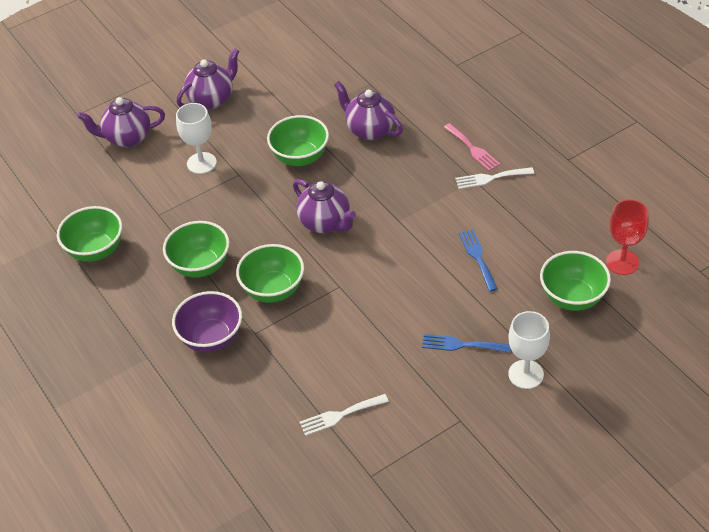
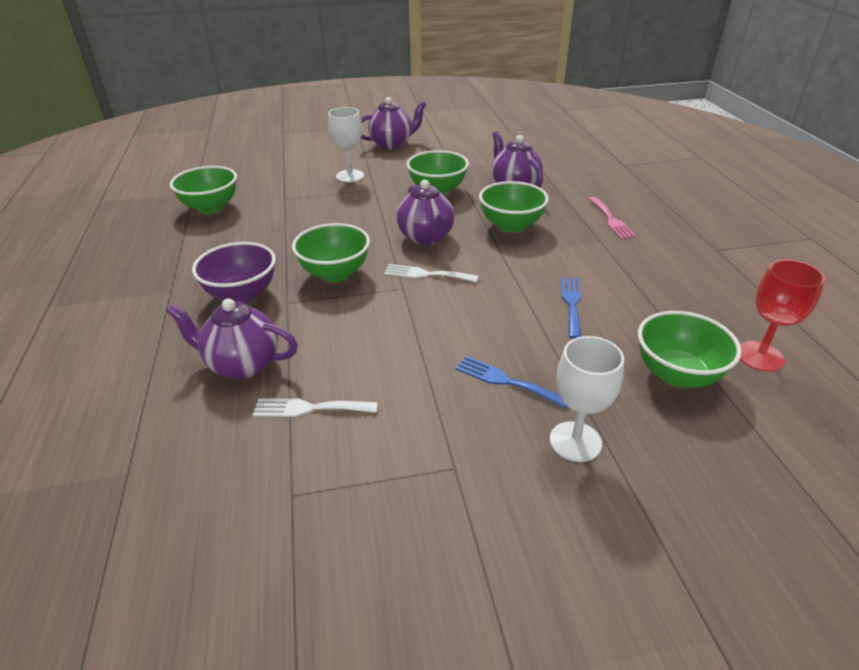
camera: 20 degrees right, 10 degrees down
(127, 138) = (306, 151): purple teapot -> purple teapot (242, 364)
(200, 266) = (285, 239): green bowl -> green bowl (511, 226)
(490, 178) = (620, 244): white fork -> white fork (426, 274)

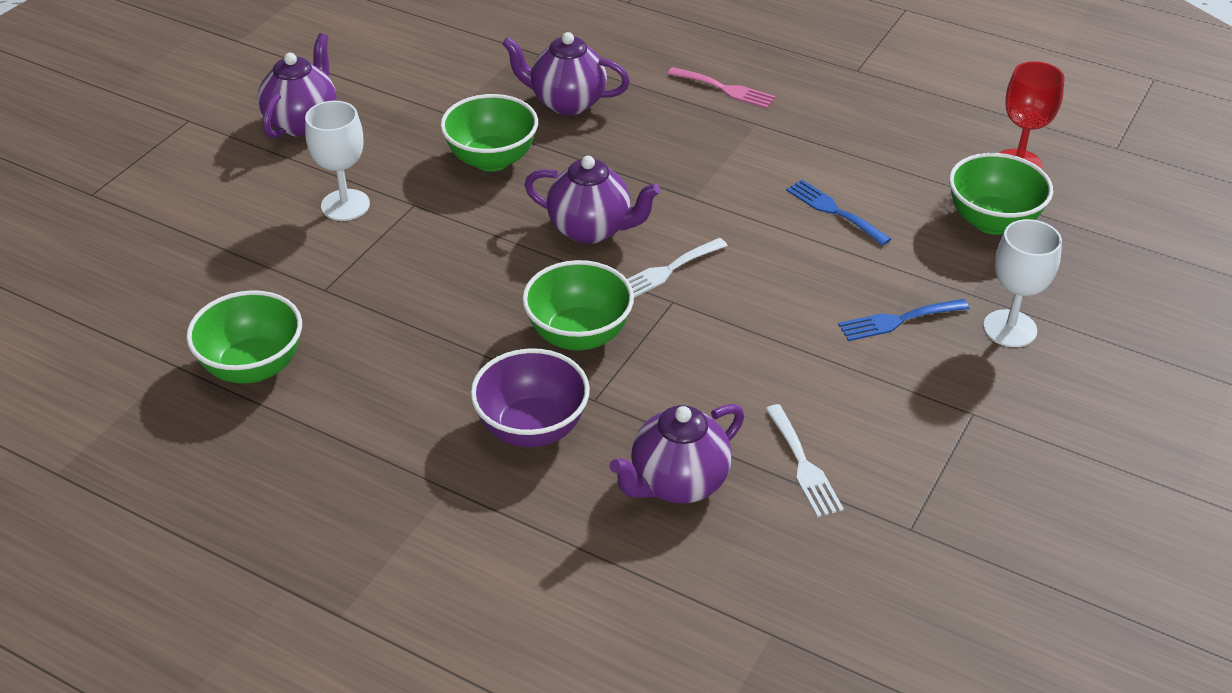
camera: 50 degrees left, 5 degrees up
(309, 408) = (803, 465): white fork -> white fork turned 60 degrees counterclockwise
(511, 226) = (647, 158): green bowl -> none

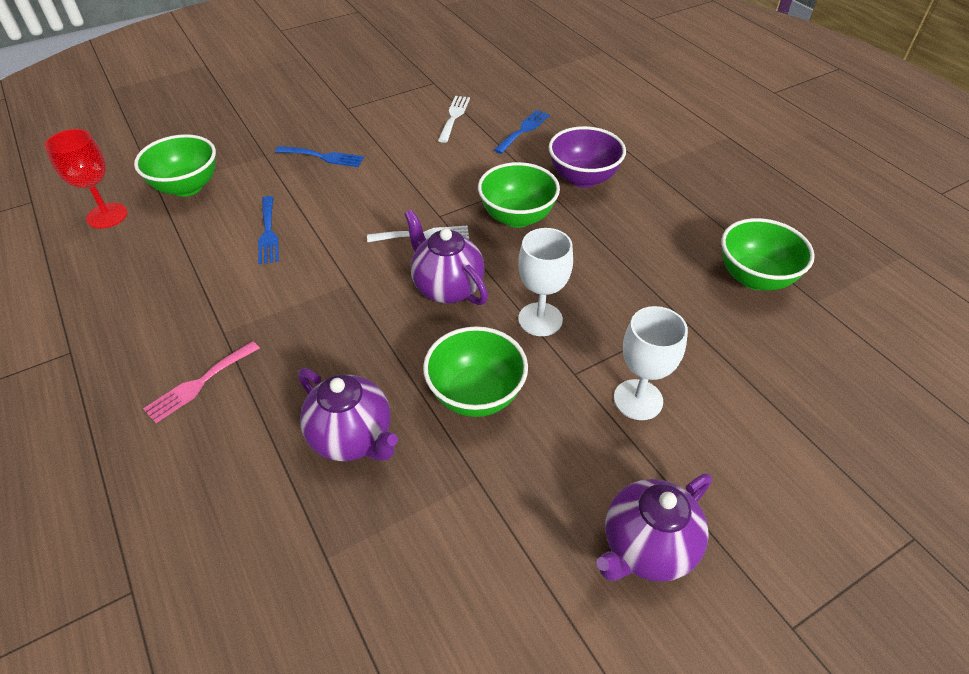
camera: 150 degrees left, 5 degrees up
(677, 483) = (523, 130): purple teapot -> blue fork
(725, 89) = (199, 383): pink fork -> pink fork turned 105 degrees counterclockwise
(1010, 328) = (273, 132): white goblet -> white goblet (540, 319)

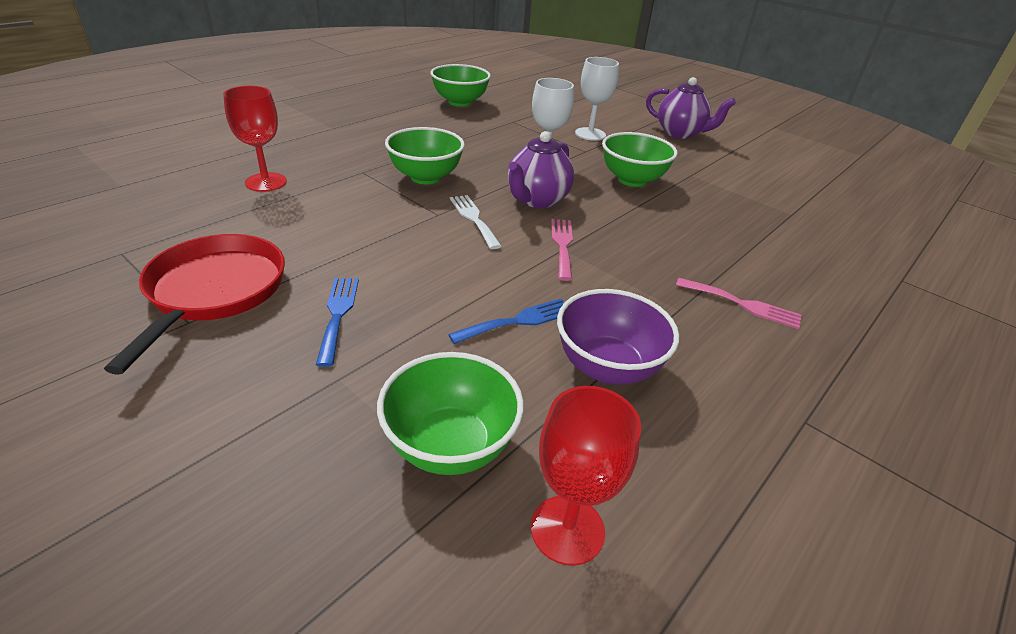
camera: 110 degrees left, 10 degrees down
(352, 438) = (710, 219): purple teapot -> none
(354, 284) = (562, 245): none -> pink fork
(373, 114) = (214, 292): none -> red pan
(454, 117) = (229, 226): white fork -> none
(523, 130) = (266, 182): blue fork -> red goblet
(583, 178) = (355, 152): purple bowl -> purple bowl (607, 367)

